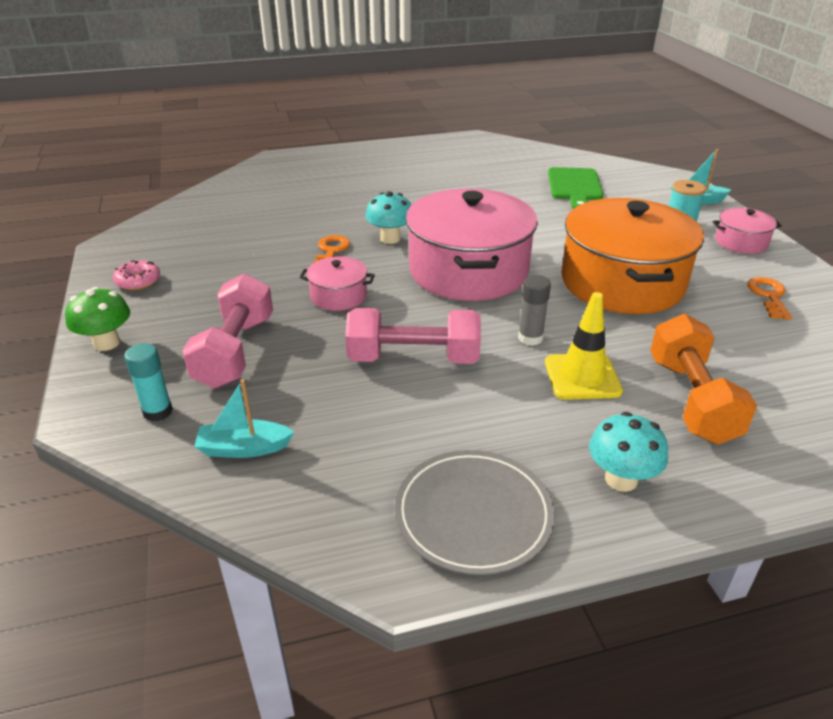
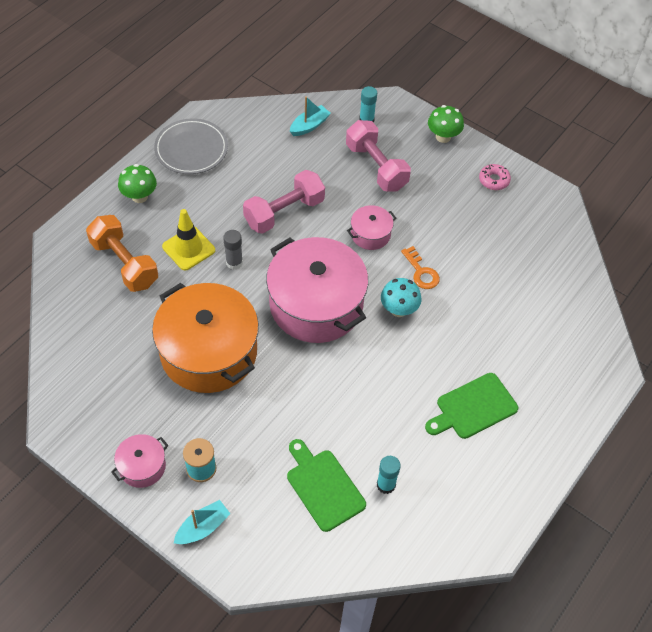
camera: 140 degrees right, 20 degrees up
(407, 178) = (473, 407): none -> green cutting board
(523, 173) = (386, 485): none -> turquoise glue stick
(621, 479) = (139, 196): turquoise mushroom -> green mushroom
(769, 296) = (103, 394): orange key -> none

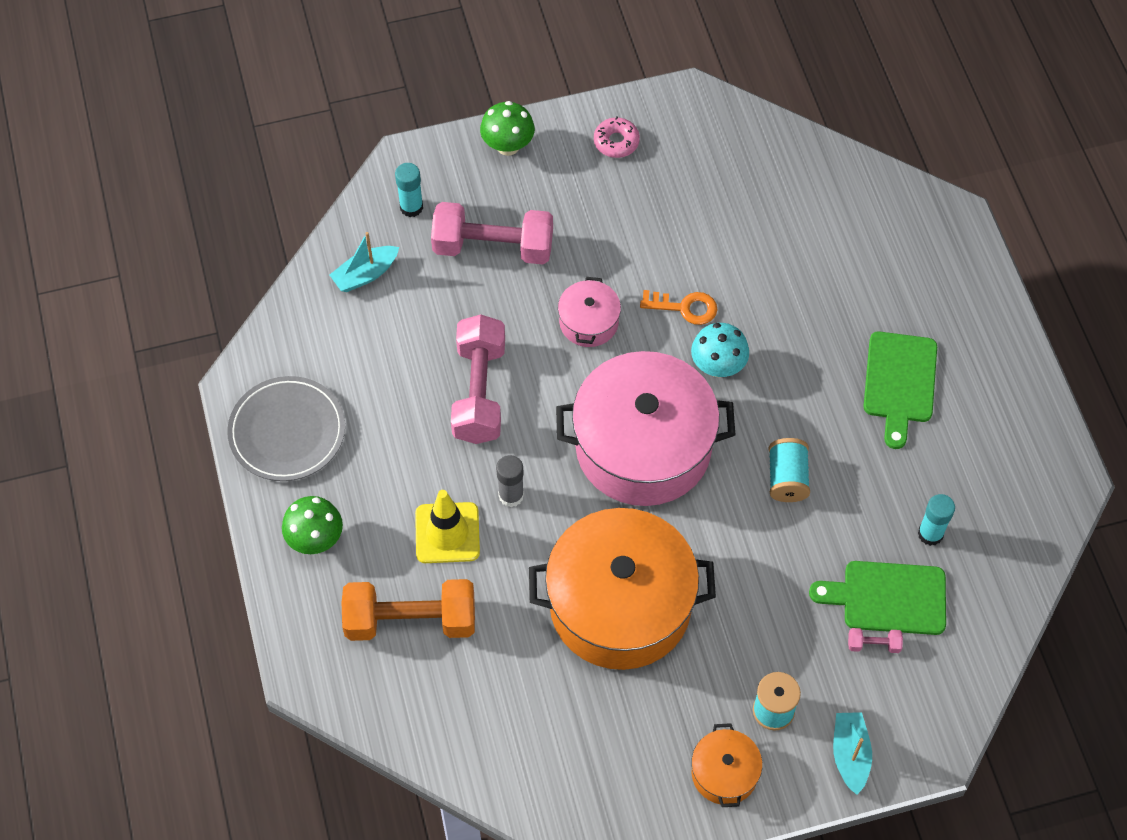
camera: 50 degrees left, 5 degrees up
(142, 466) = (724, 773): pink pot -> orange pot
(286, 497) = (873, 644): none -> pink dumbbell
(309, 126) = (365, 274): turquoise boat -> turquoise boat turned 120 degrees counterclockwise
(357, 386) = (787, 478): none -> turquoise spool

